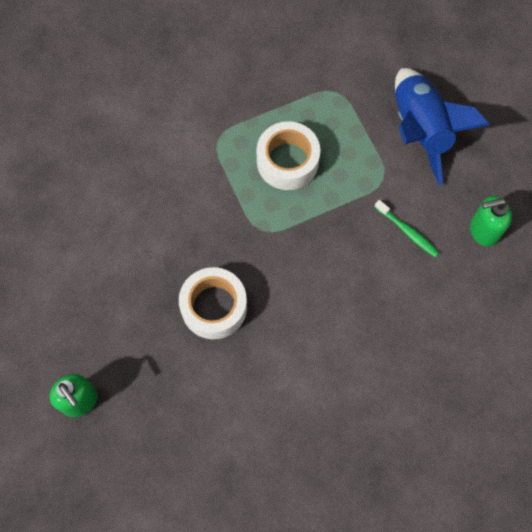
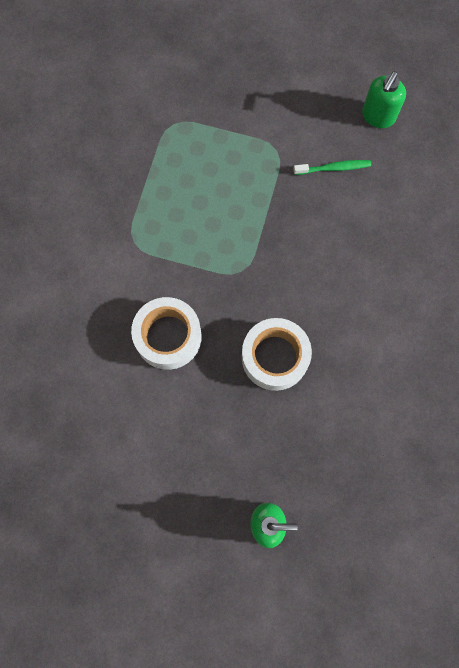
camera: 50 degrees left, 5 degrees up
(287, 161) = (200, 206): white tape -> white tape (168, 337)
(420, 130) = (260, 92): blue rocket -> none

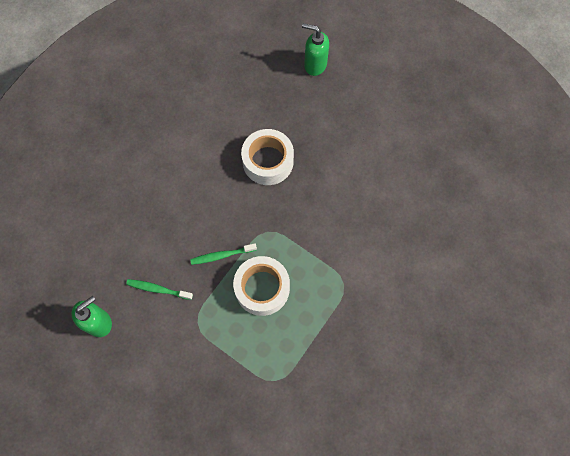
camera: 160 degrees left, 5 degrees down
(168, 337) = (340, 201): white tape -> white tape (262, 288)
(281, 226) = (222, 255): none -> green toothbrush

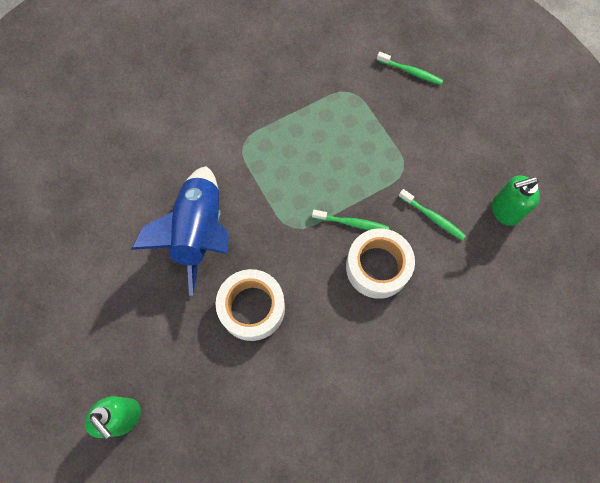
camera: 155 degrees left, 0 degrees up
(227, 431) = (410, 72): none -> green toothbrush
(262, 288) = (325, 173): white tape -> white tape (377, 267)
(336, 196) = (199, 232): none -> blue rocket

